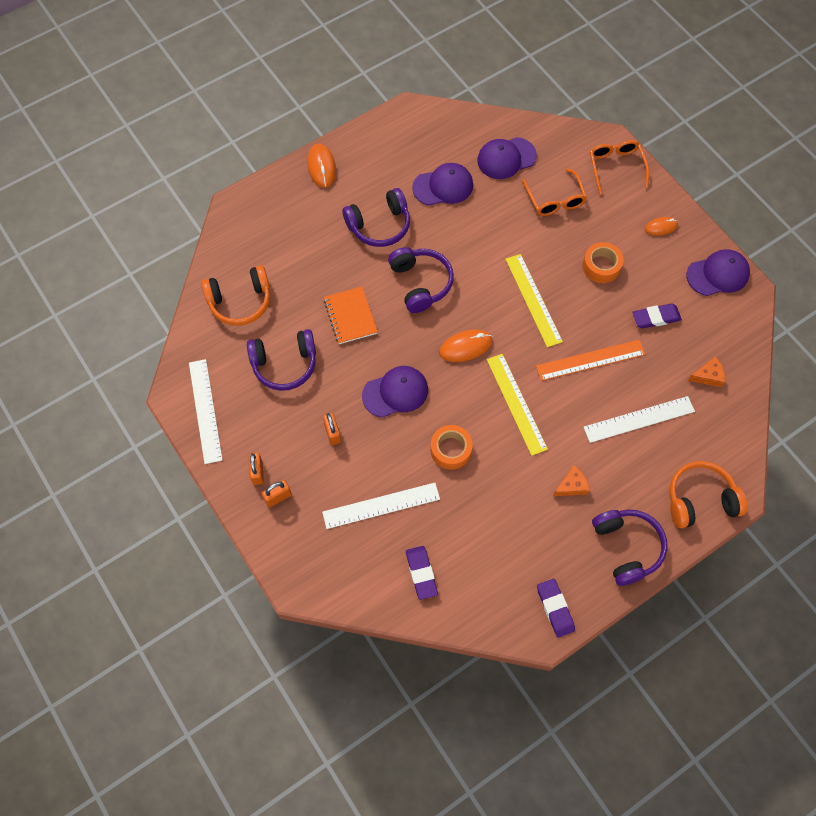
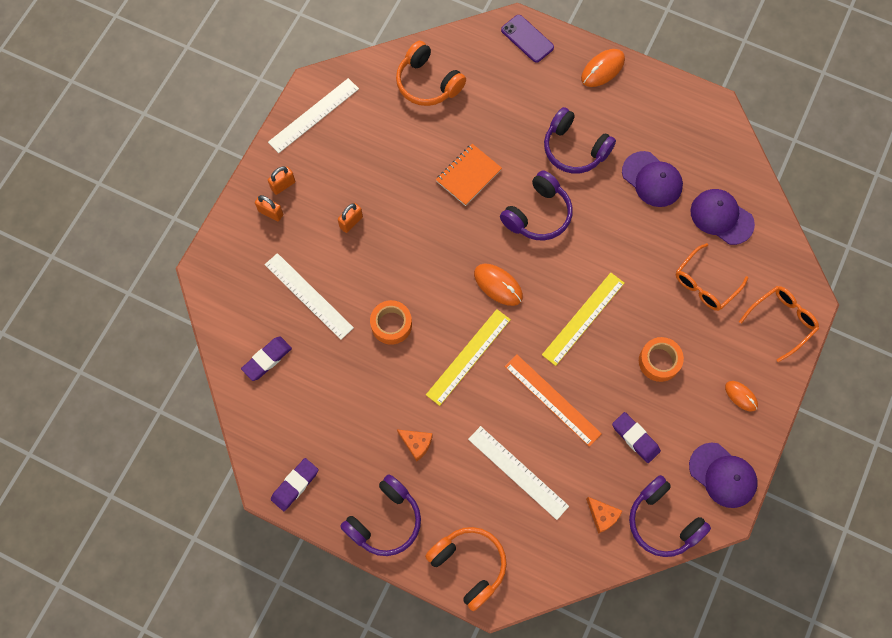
camera: 60 degrees right, 5 degrees up
(254, 205) = (527, 39): none -> purple phone
(284, 364) = (391, 150): purple headphones -> purple headphones (662, 521)
(395, 392) = (418, 251): purple cap -> none

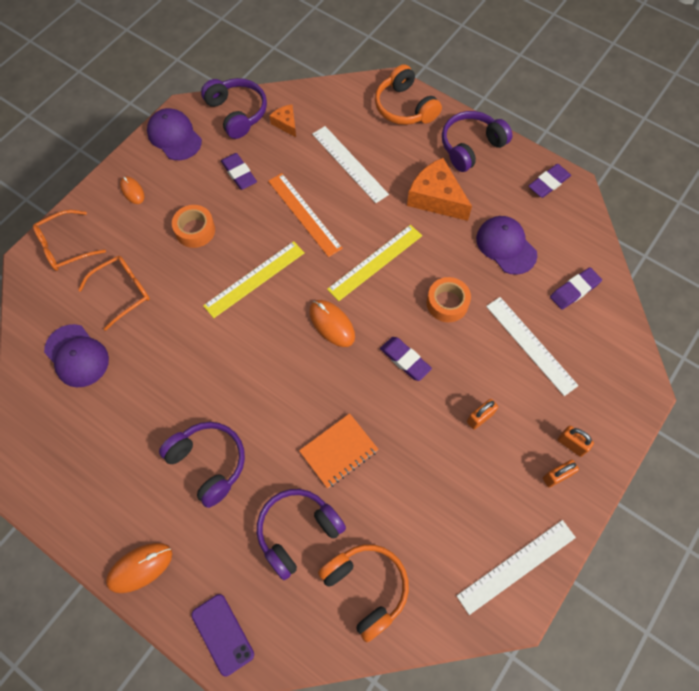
camera: 170 degrees left, 5 degrees down
(416, 444) = (436, 198): orange cheese -> orange cheese, size x1.91
(424, 262) = (405, 360): none -> purple eraser
(538, 214) = (271, 392): purple headphones -> purple headphones (297, 532)
(652, 179) = (133, 411): purple cap -> purple cap (506, 246)

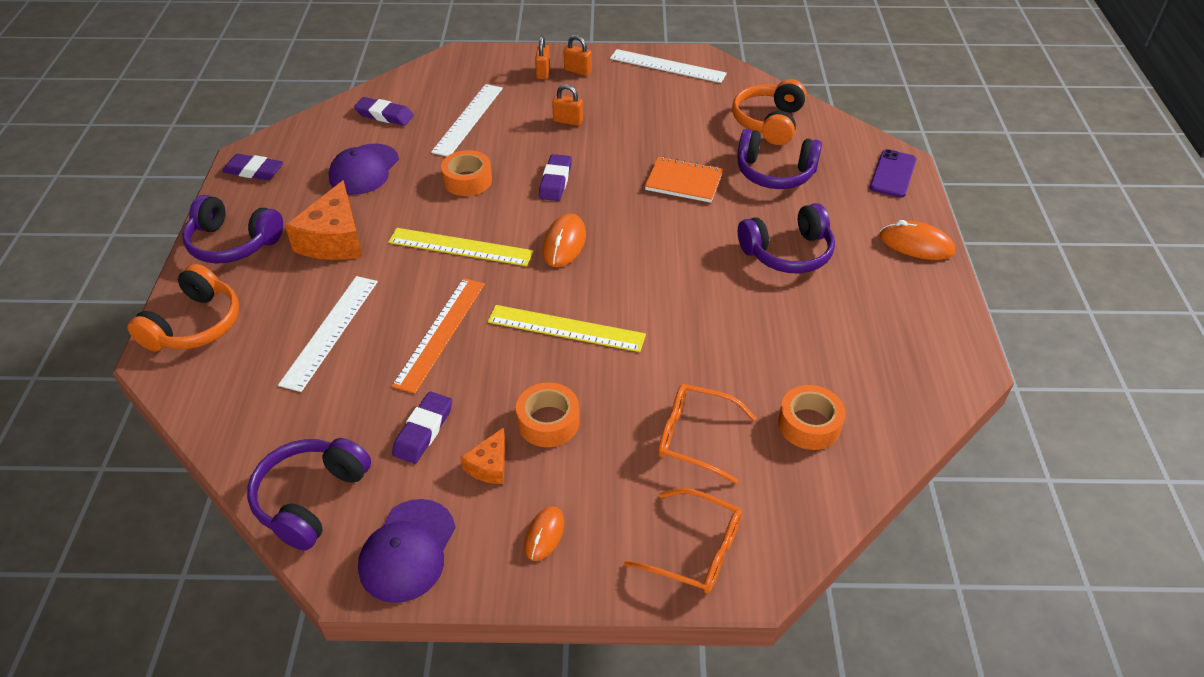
camera: 125 degrees left, 20 degrees down
(77, 356) = (809, 424): purple cap -> orange tape
(208, 463) = (787, 252): purple headphones -> purple headphones turned 120 degrees counterclockwise
(286, 124) = (298, 430): orange cheese -> orange cheese (489, 465)

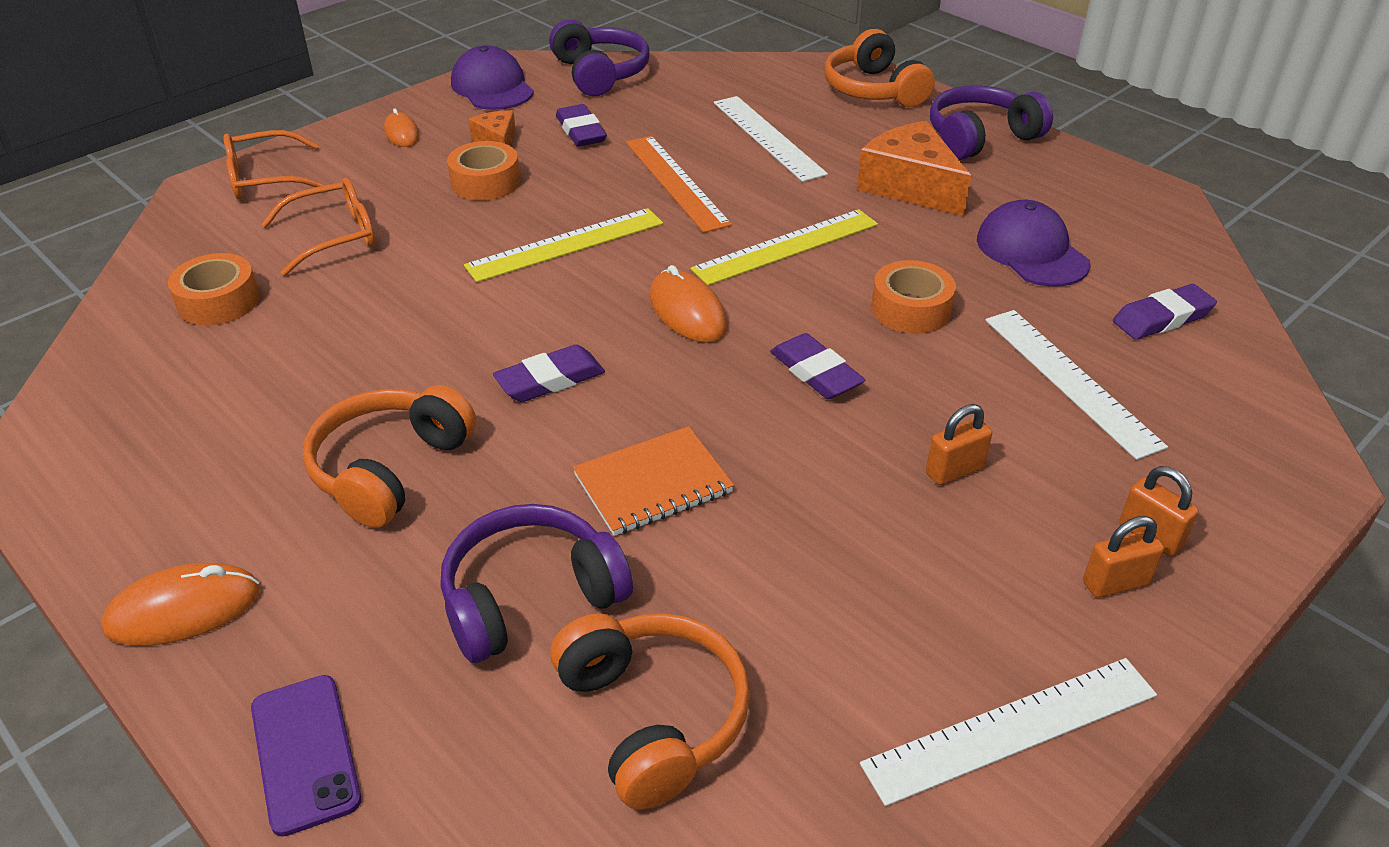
camera: 135 degrees right, 5 degrees down
(254, 171) = (1117, 188): purple eraser -> purple eraser (550, 380)
(787, 252) = (390, 469): purple headphones -> orange headphones

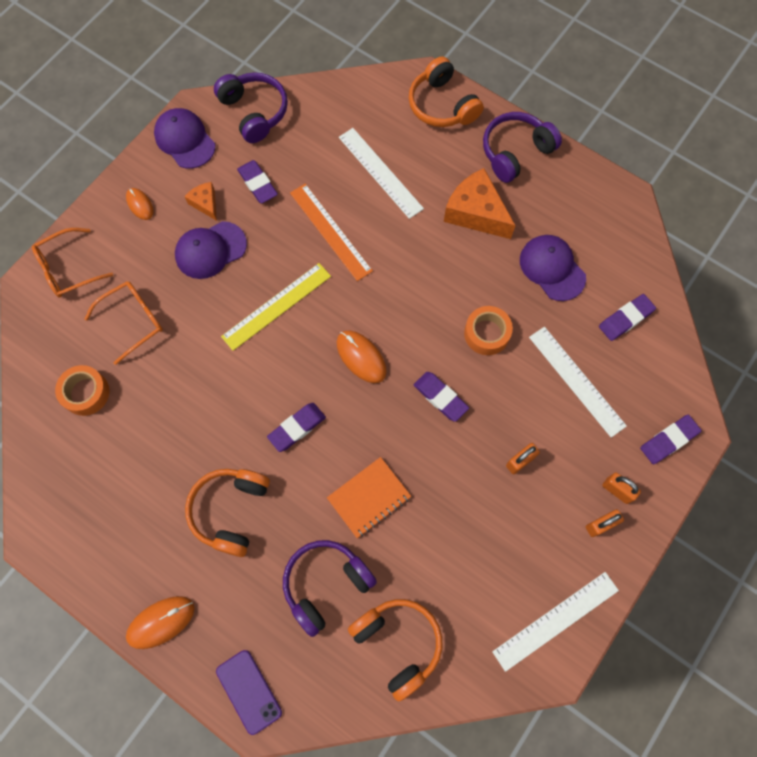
camera: 10 degrees left, 30 degrees up
(485, 182) = (210, 250): orange tape -> purple cap
(786, 247) = (408, 287): yellow ruler -> none
(1254, 477) = (668, 440): none -> purple eraser

